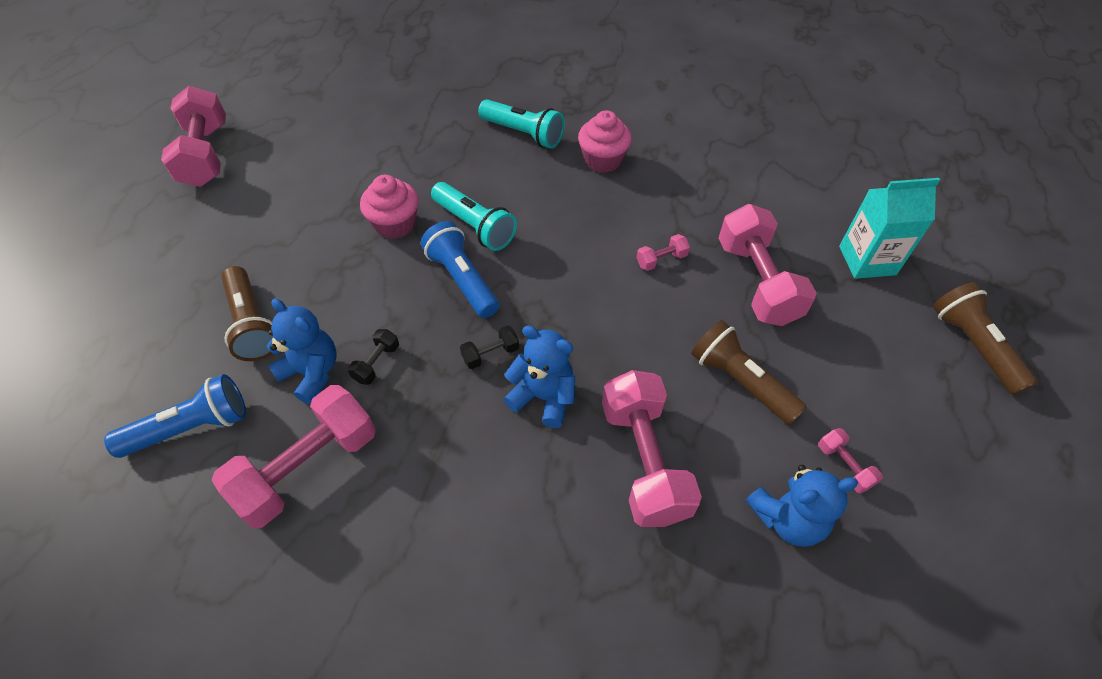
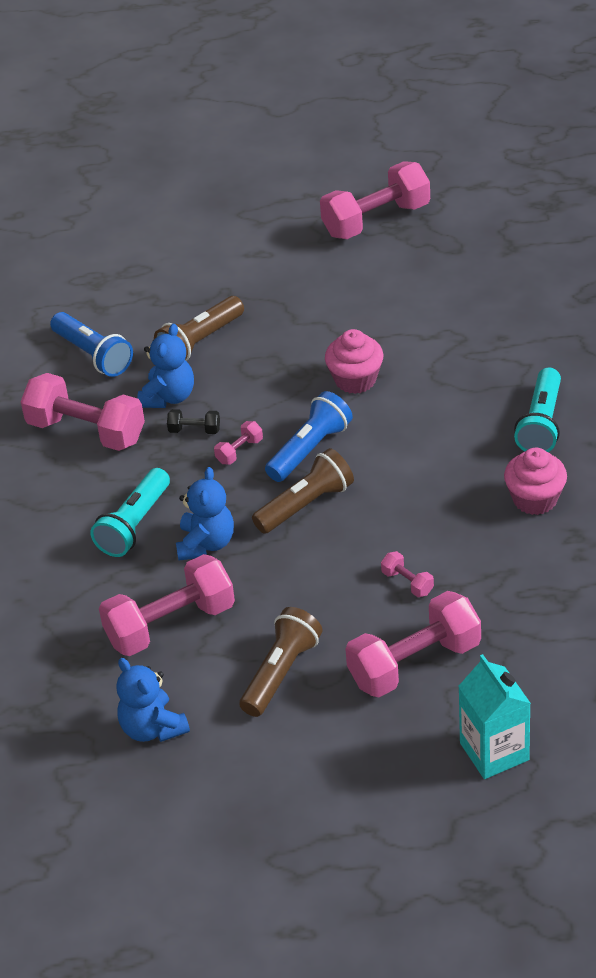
camera: 75 degrees right, 10 degrees down
(475, 226) = (382, 434): turquoise flashlight -> turquoise flashlight (134, 525)
(490, 354) = (235, 496): black dumbbell -> none
(844, 466) = (219, 760): pink dumbbell -> pink dumbbell (239, 451)
(972, 346) = (410, 852): brown flashlight -> brown flashlight (306, 504)

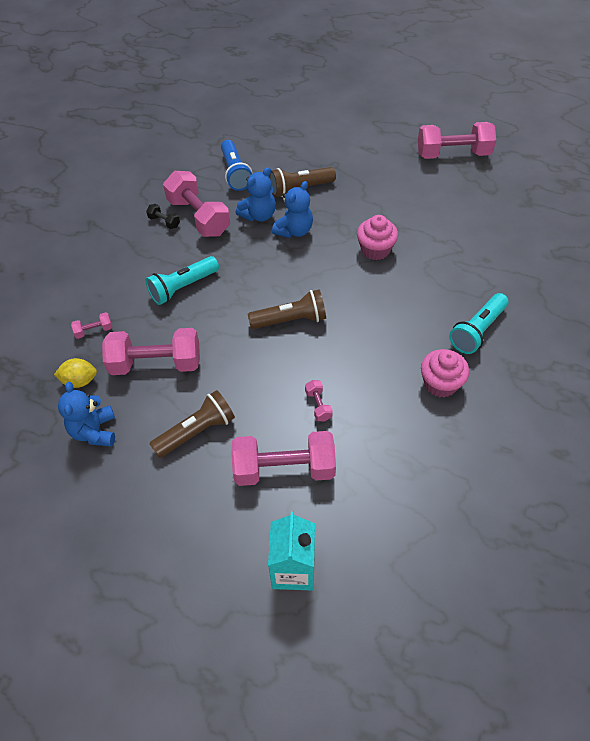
camera: 25 degrees right, 10 degrees up
(86, 685) = (80, 381): none -> yellow lemon
(194, 430) = (259, 242): black dumbbell -> black dumbbell (164, 222)
(206, 543) = (214, 319): blue teddy bear -> blue teddy bear (294, 231)
(239, 451) = (275, 267): pink dumbbell -> pink dumbbell (94, 330)
(310, 449) = (318, 284): blue flashlight -> none

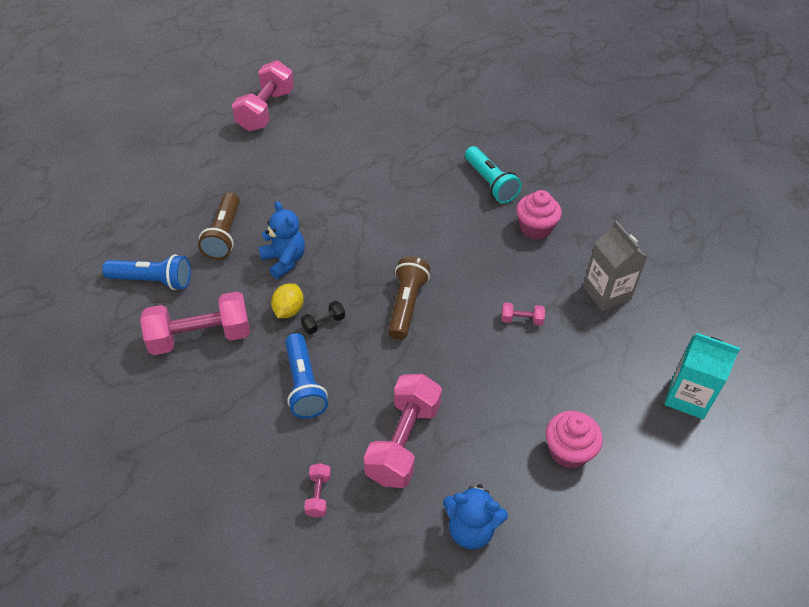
camera: 70 degrees left, 5 degrees down
(80, 381) = (389, 529): yellow lemon -> yellow lemon (288, 310)
(164, 222) = (183, 373): black dumbbell -> black dumbbell (323, 323)
(183, 287) = (304, 385): turquoise flashlight -> blue flashlight
(196, 431) = (511, 429): brown flashlight -> none
(258, 215) = (238, 282): blue teddy bear -> none
(284, 468) = (582, 369): pink dumbbell -> none
(375, 250) = (353, 210): pink cupcake -> pink cupcake (568, 451)
(391, 466) = (606, 293): none -> grey carton

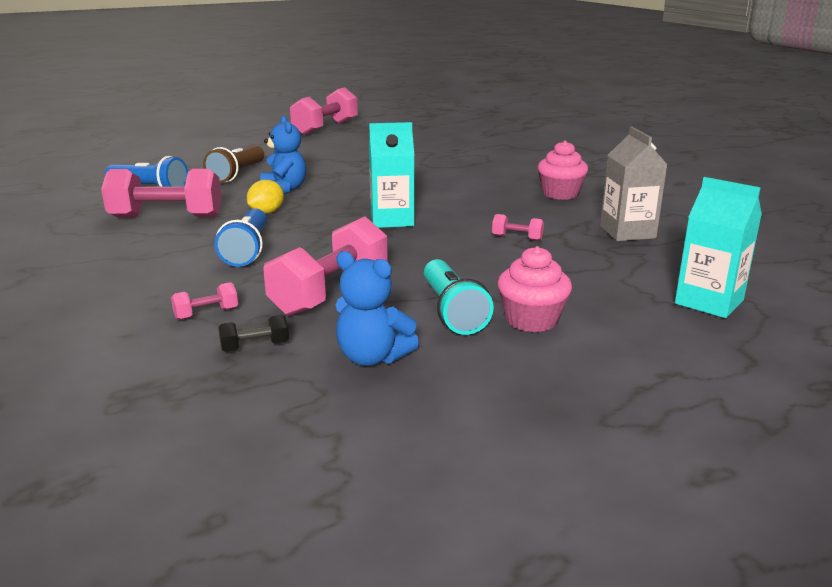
camera: 15 degrees right, 25 degrees down
(318, 495) = (206, 313): pink dumbbell -> pink dumbbell turned 45 degrees clockwise
(323, 323) = (296, 221): black dumbbell -> black dumbbell (255, 347)
(406, 305) = (392, 220): brown flashlight -> turquoise carton
(490, 183) = (523, 170): turquoise flashlight -> turquoise flashlight (452, 311)

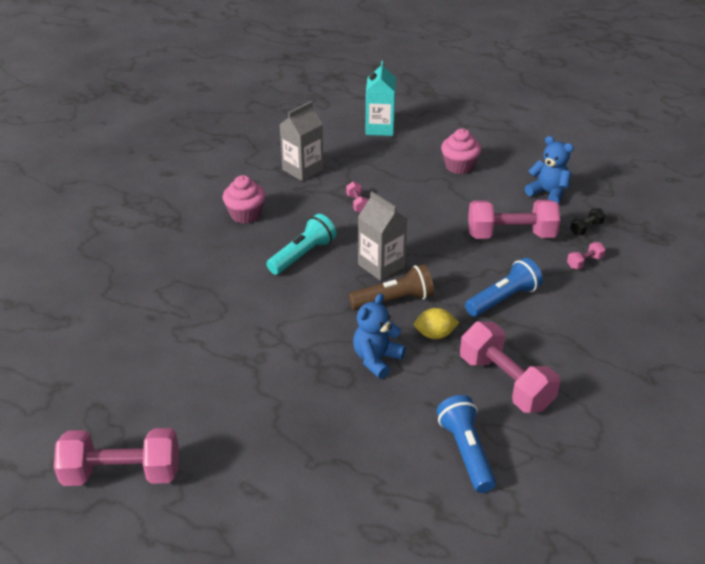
camera: 125 degrees left, 15 degrees up
(206, 313) = (584, 262): pink dumbbell -> pink dumbbell turned 60 degrees counterclockwise
(237, 174) = (368, 420): brown flashlight -> brown flashlight (394, 300)
(255, 347) = (586, 228): black dumbbell -> black dumbbell turned 75 degrees counterclockwise
(372, 357) = (548, 193): blue teddy bear -> blue teddy bear turned 45 degrees counterclockwise
(392, 220) = (381, 265): turquoise carton -> grey carton
(452, 311) = (480, 190): turquoise flashlight -> turquoise flashlight (303, 255)

